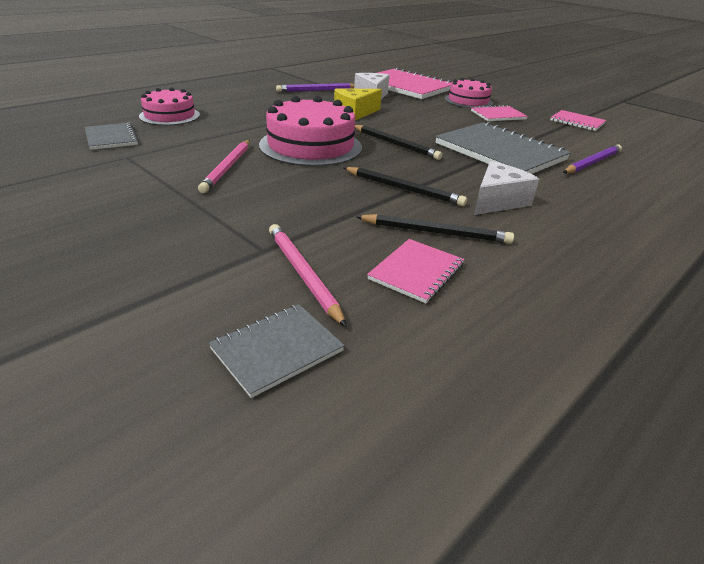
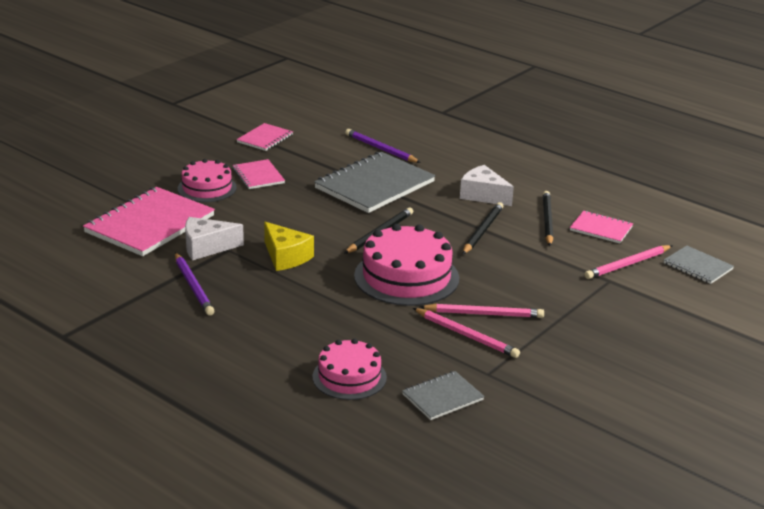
camera: 95 degrees left, 5 degrees down
(195, 156) = (466, 335): none -> pink pencil

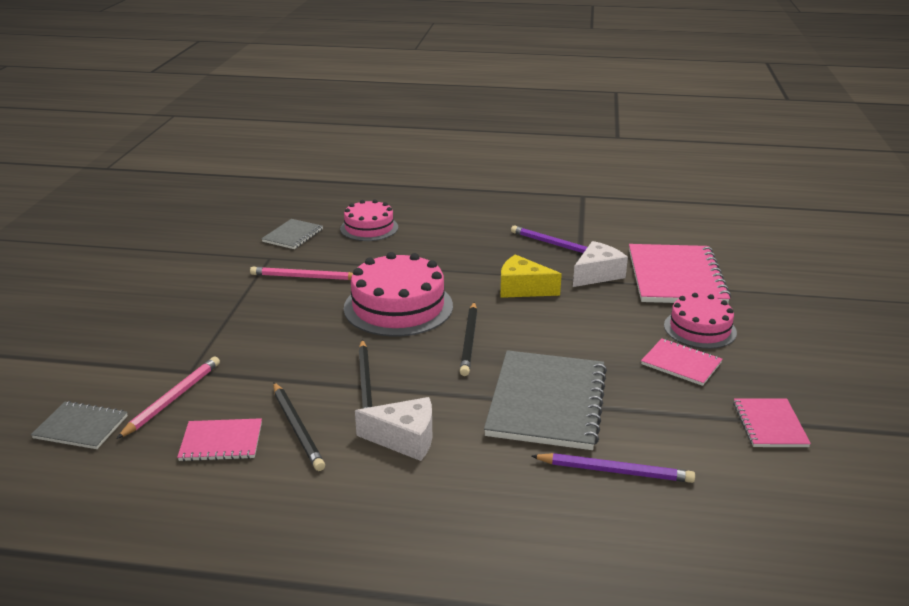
camera: 150 degrees right, 0 degrees up
(484, 314) = (301, 297): pink pencil -> none

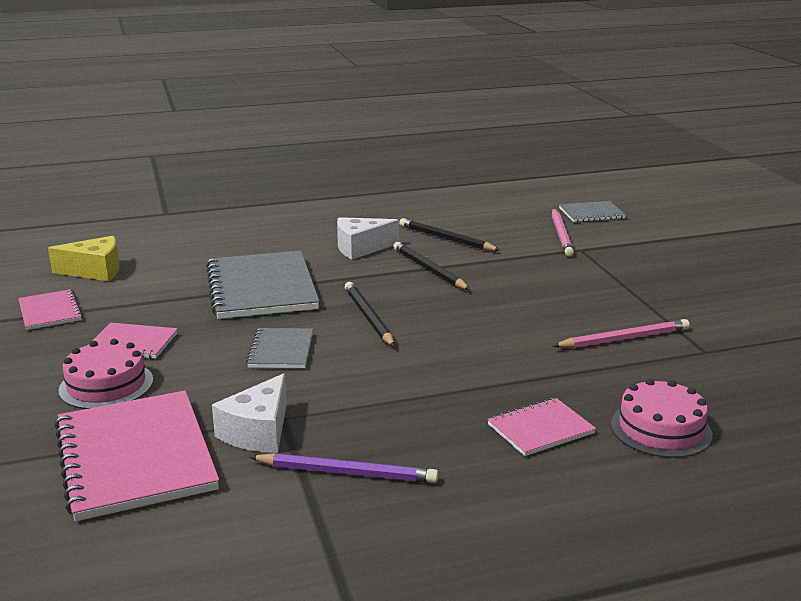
camera: 155 degrees right, 5 degrees down
(221, 442) = (487, 224): pink notebook -> pink notebook (540, 429)
(293, 235) = (737, 388): grey notebook -> grey notebook (281, 350)
(398, 307) = (477, 332): pink cake -> none
(522, 289) = (351, 385): yellow cheese -> yellow cheese (95, 271)
(614, 471) = (190, 261): purple pencil -> none

